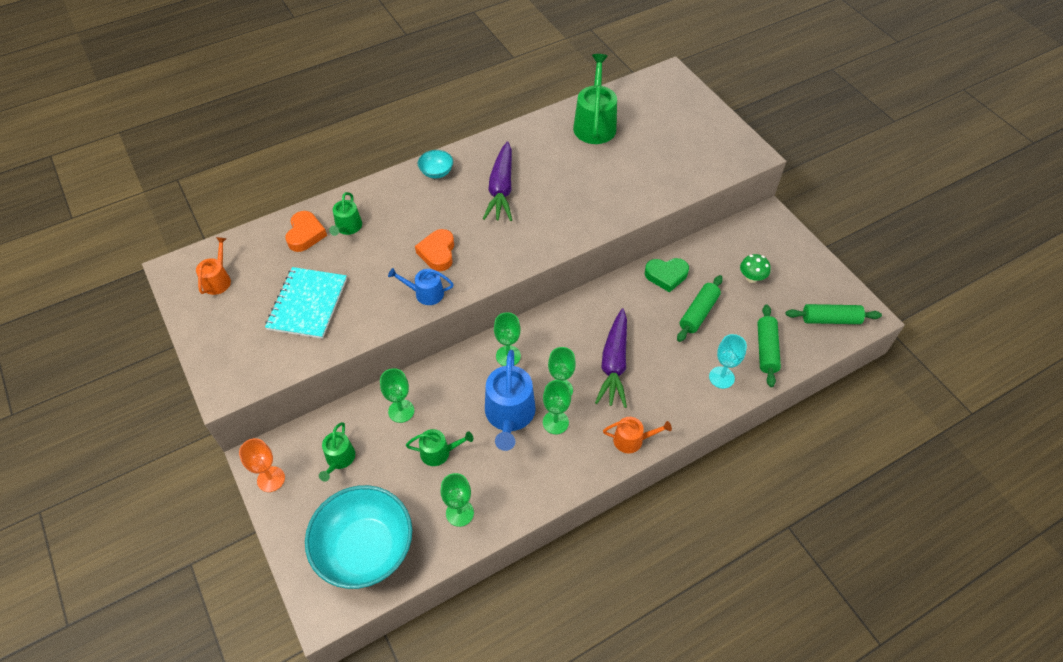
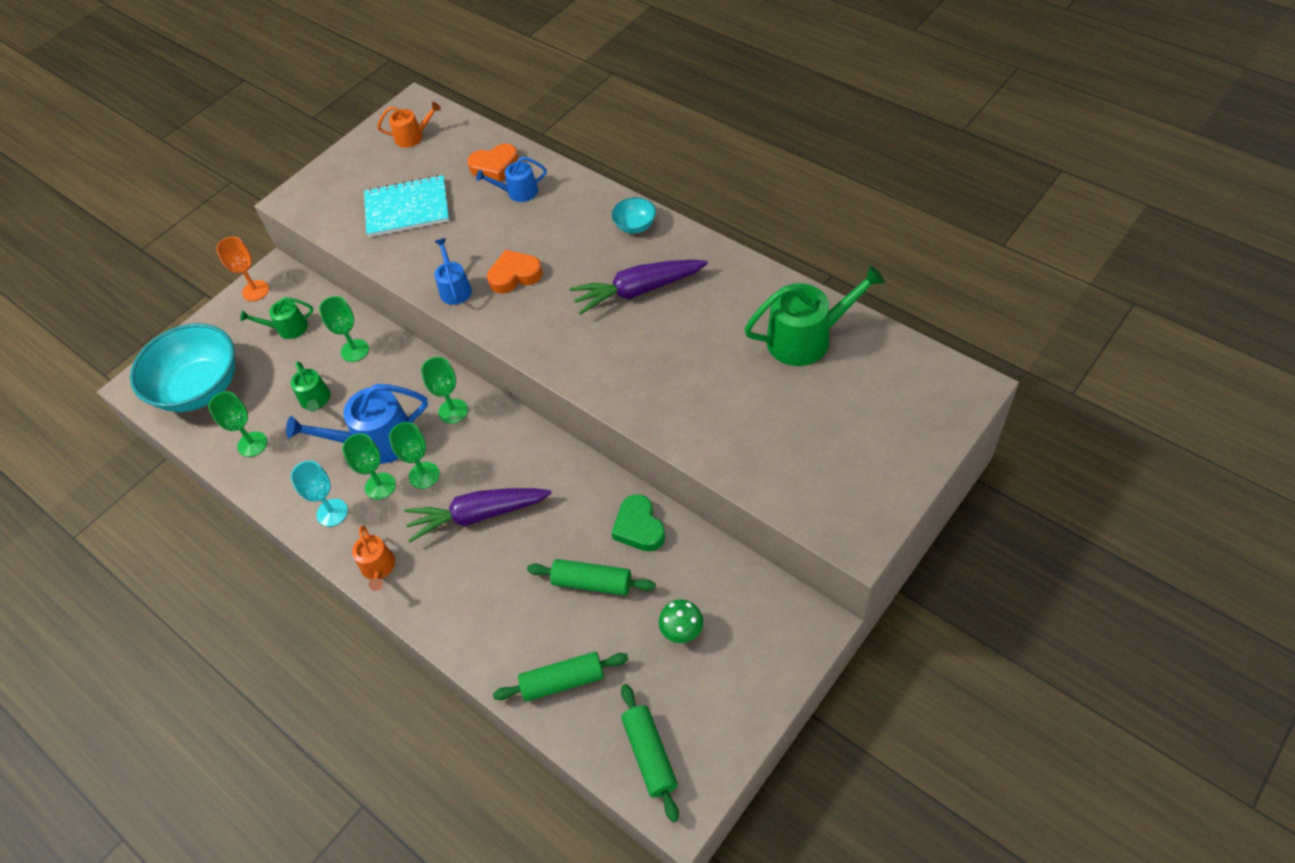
camera: 75 degrees right, 0 degrees up
(347, 227) = (518, 192): green watering can -> blue watering can
(721, 377) = (498, 638): turquoise goblet -> turquoise goblet (332, 512)

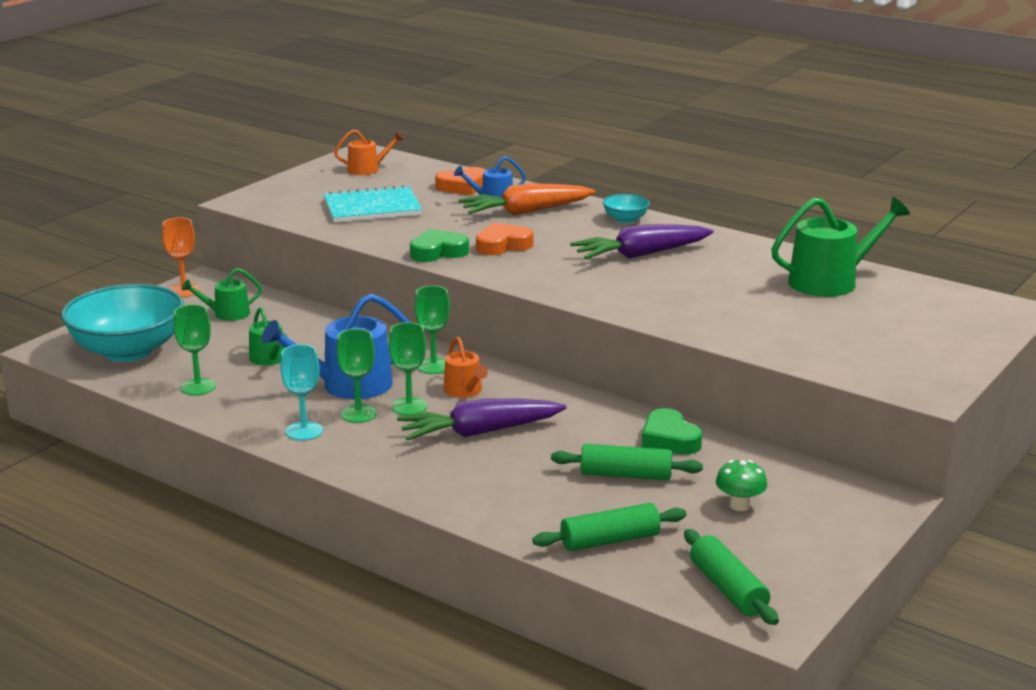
camera: 10 degrees left, 30 degrees down
(355, 350) = (309, 328): green goblet -> none
(378, 568) = (368, 467): orange watering can -> orange watering can (465, 391)
(454, 288) = (438, 252): blue watering can -> green heart
(545, 213) = (525, 212): none -> orange carrot

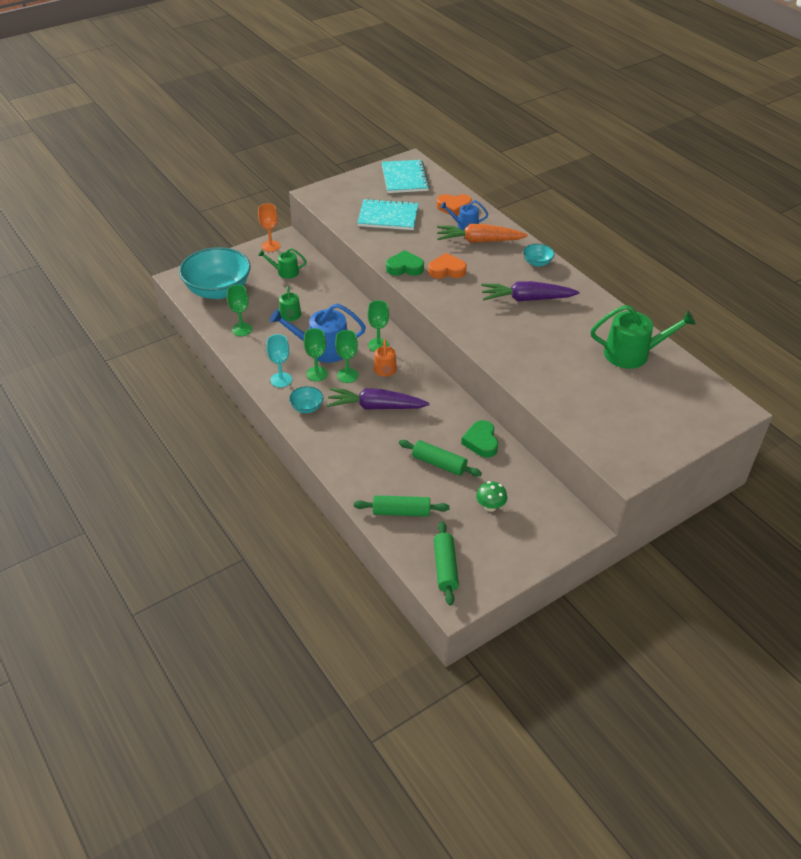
camera: 20 degrees right, 20 degrees up
(367, 169) = (405, 178): orange watering can -> turquoise notebook
(369, 454) = (307, 407): none -> turquoise bowl

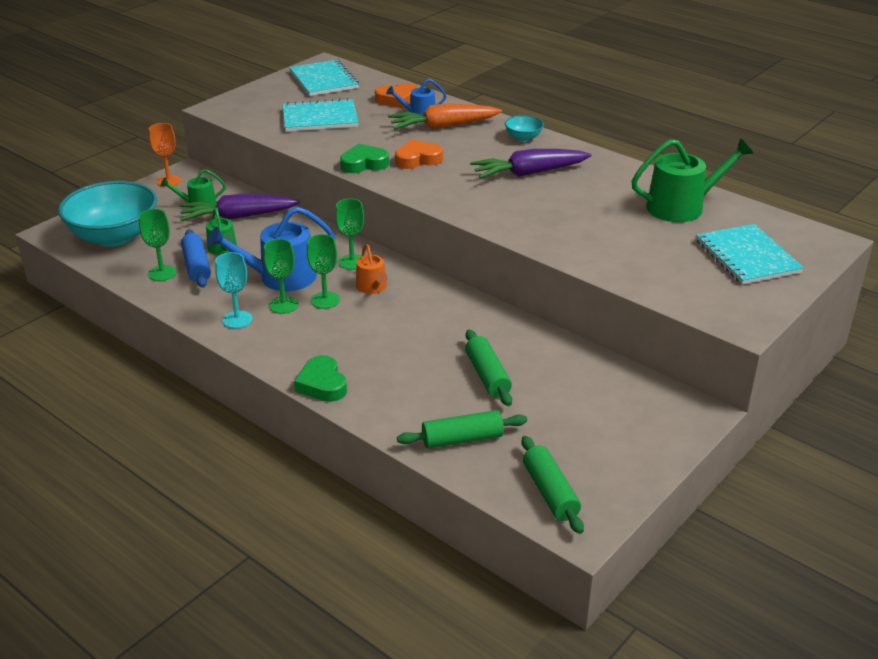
camera: 15 degrees left, 10 degrees down
(267, 328) = (196, 266): none -> blue rolling pin
(307, 407) = (285, 344): turquoise bowl -> none
(375, 407) = (376, 328): purple carrot -> purple carrot (238, 217)
(439, 464) = (487, 376): green rolling pin -> green rolling pin turned 60 degrees clockwise
(481, 442) = (530, 342): green heart -> green heart (322, 384)
(490, 506) = (575, 411): green mushroom -> none
(661, 411) = (747, 257): none -> turquoise notebook

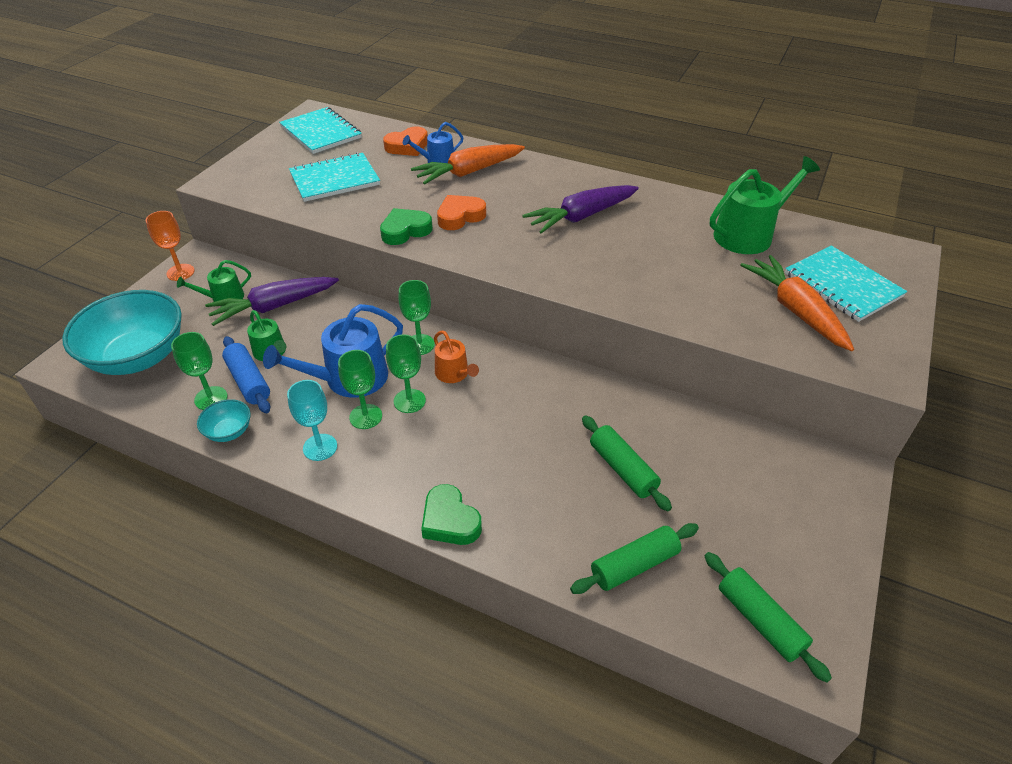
camera: 15 degrees left, 10 degrees up
(523, 137) = (555, 174): turquoise bowl -> turquoise bowl (229, 431)
(687, 268) = (795, 310): none -> orange carrot

